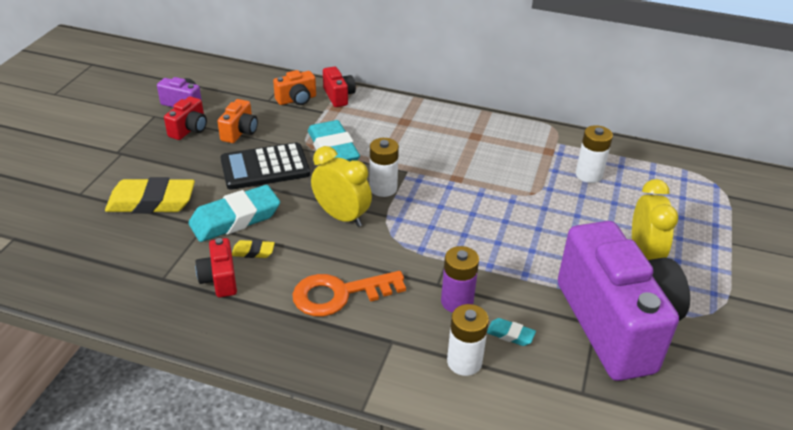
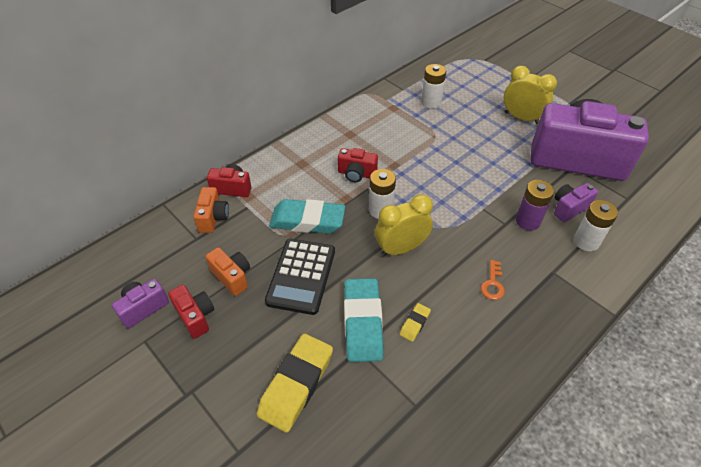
camera: 60 degrees left, 10 degrees up
(220, 279) = (439, 360): red camera -> red camera (356, 174)
(339, 294) = (492, 284): orange key -> orange key, size x0.50
(510, 335) = (569, 208): turquoise eraser -> purple camera

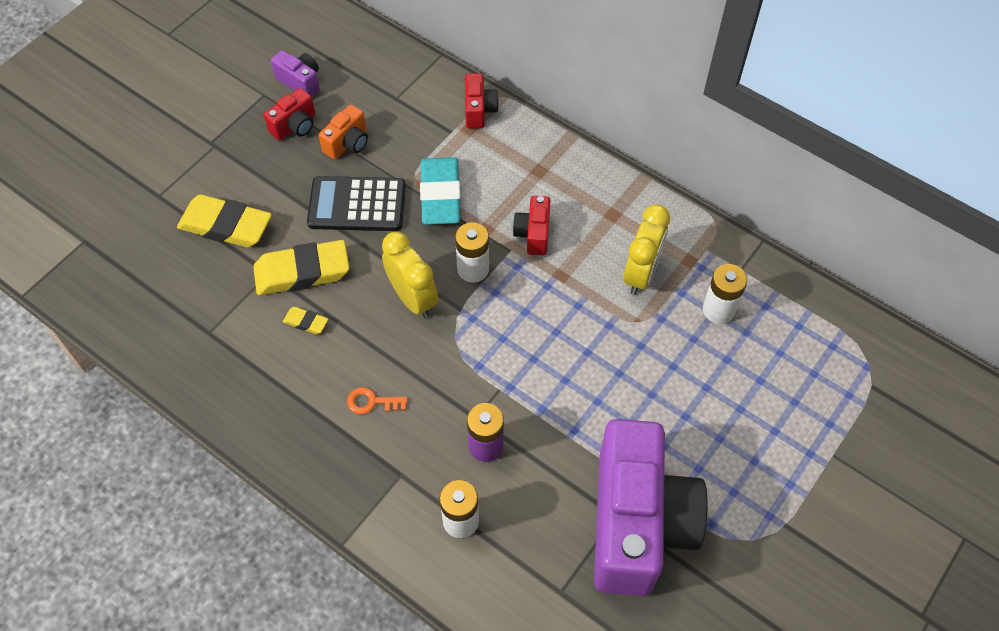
camera: 80 degrees right, 10 degrees up
(213, 218) = (428, 105): orange camera -> none
(363, 322) = (302, 272): turquoise eraser -> yellow eraser
(521, 118) = (718, 443): yellow clock -> yellow clock (641, 273)
(569, 208) = (521, 502): purple camera -> none

